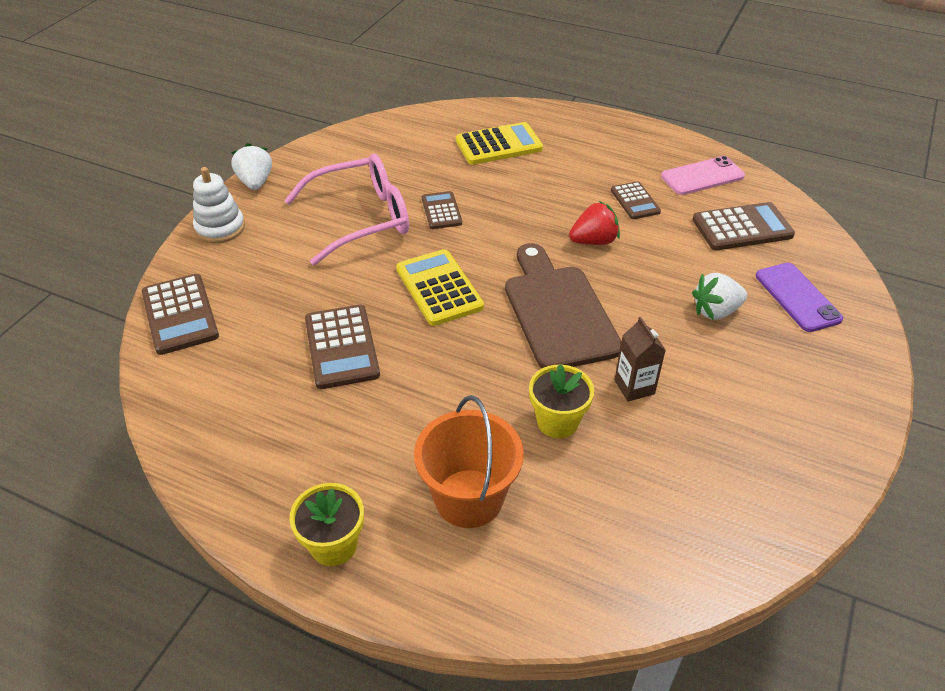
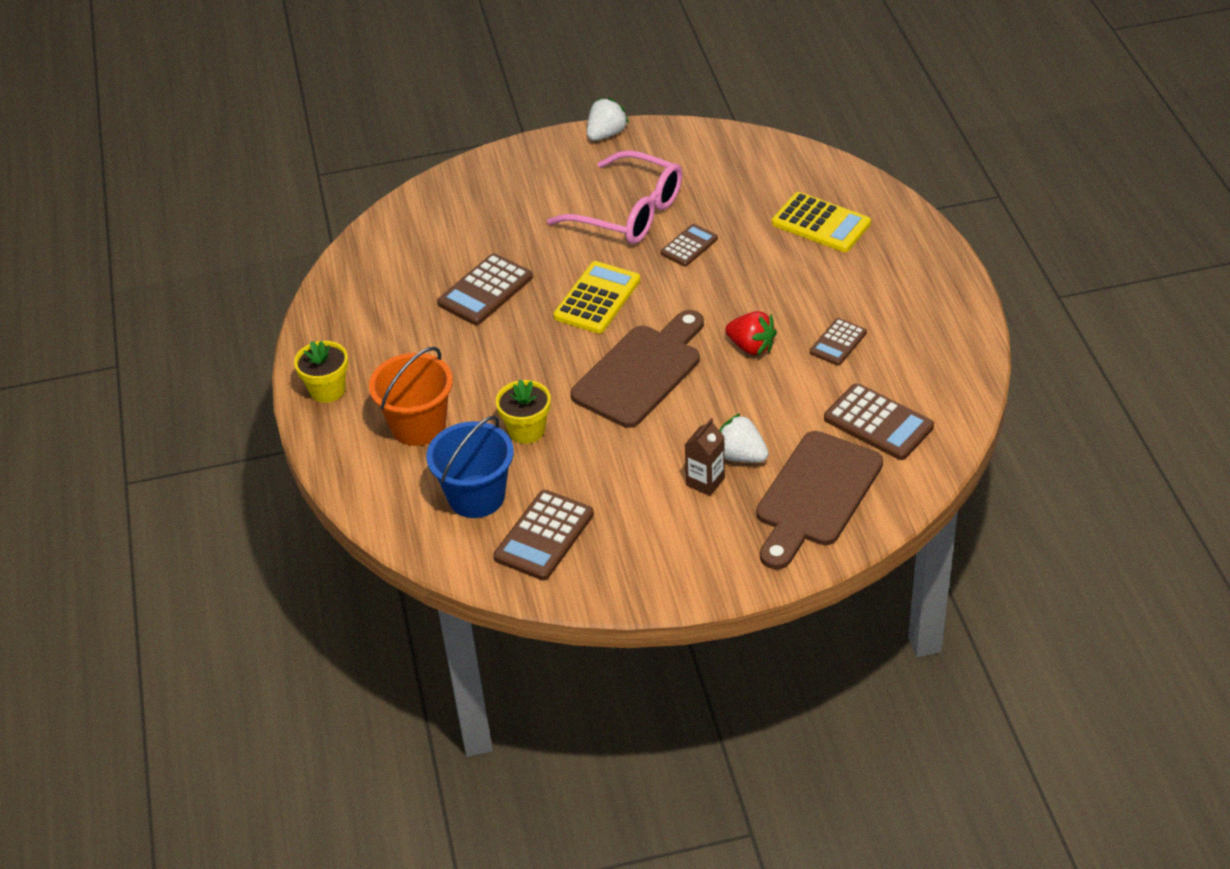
camera: 55 degrees right, 0 degrees up
(180, 314) = (433, 200): brown calculator -> brown calculator (544, 536)
(220, 228) = (535, 155): white stacking toy -> none
(615, 510) = (476, 496): none -> blue bucket
(634, 387) = (602, 451): brown carton -> brown carton (705, 482)
(702, 176) = (930, 364): pink phone -> none
(797, 297) = (815, 495): purple phone -> brown cutting board

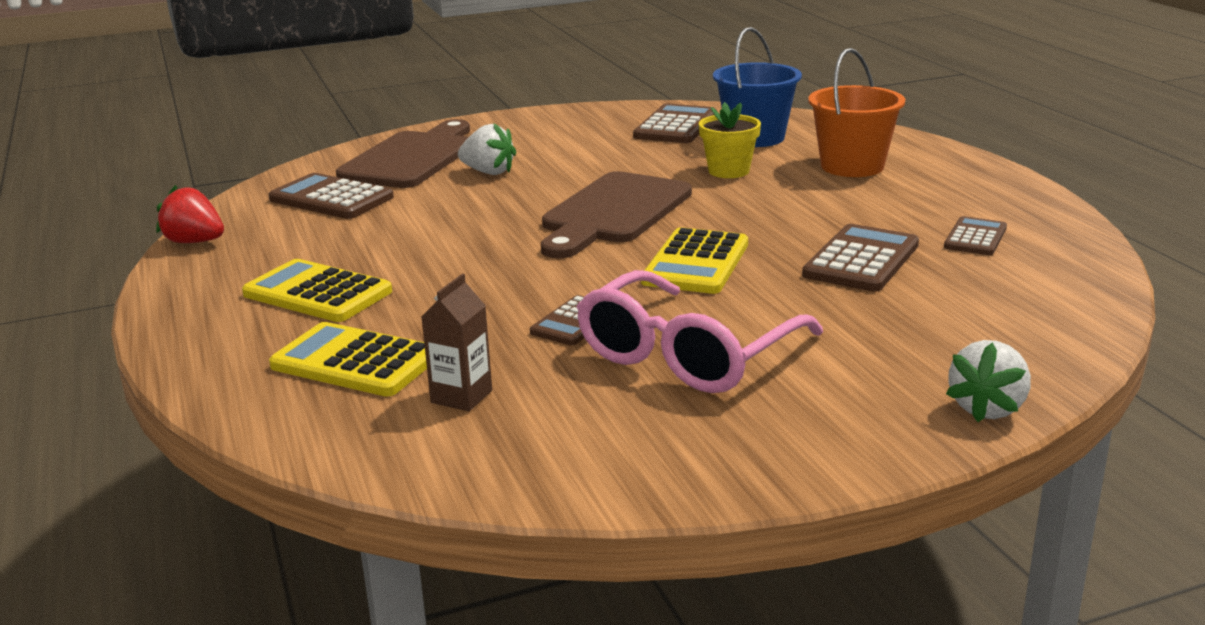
camera: 170 degrees right, 20 degrees down
(327, 390) = (983, 179): yellow flower pot -> none
(606, 134) = (788, 475): white strawberry -> white strawberry (987, 408)
(629, 212) = (687, 355): pink glasses -> pink glasses turned 75 degrees counterclockwise
(705, 482) = (525, 158): brown carton -> brown carton (461, 396)
(751, 347) = (476, 238): red strawberry -> red strawberry (195, 242)
(838, 342) = (362, 248): brown calculator -> brown calculator (975, 237)
(859, 291) = (318, 293): none -> yellow calculator

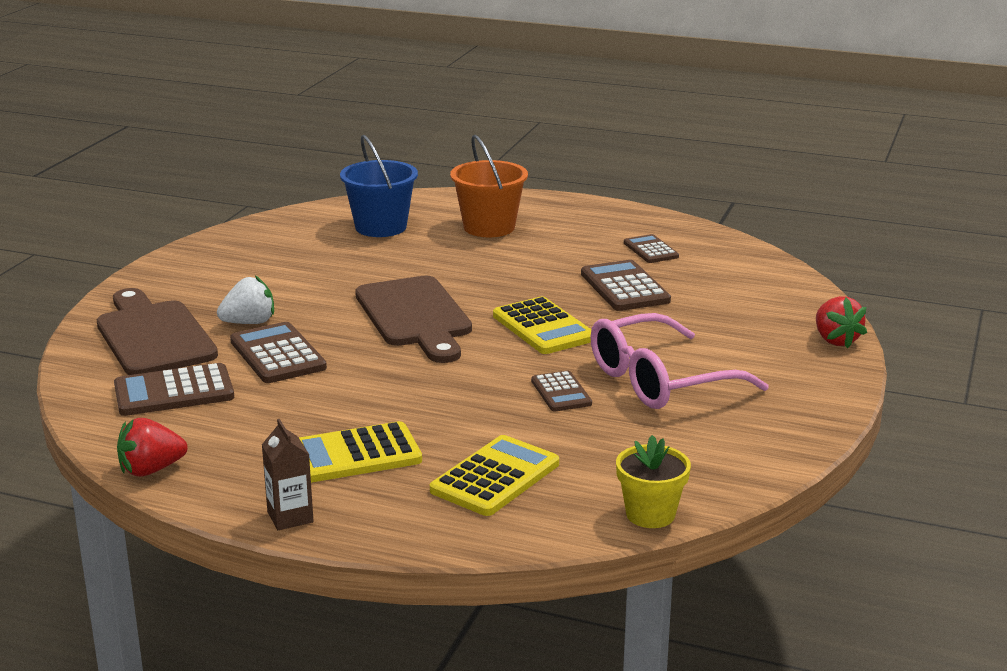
camera: 50 degrees left, 0 degrees up
(355, 362) = (495, 477): yellow calculator -> yellow calculator turned 150 degrees clockwise
(461, 396) = (603, 461): brown carton -> brown carton (290, 517)
(676, 126) = (302, 237): brown calculator -> brown calculator (278, 354)
(687, 355) = (660, 381): pink glasses -> pink glasses turned 75 degrees clockwise
(728, 171) = (420, 258): yellow flower pot -> yellow flower pot (650, 514)
(987, 408) = (835, 340): white strawberry -> red strawberry

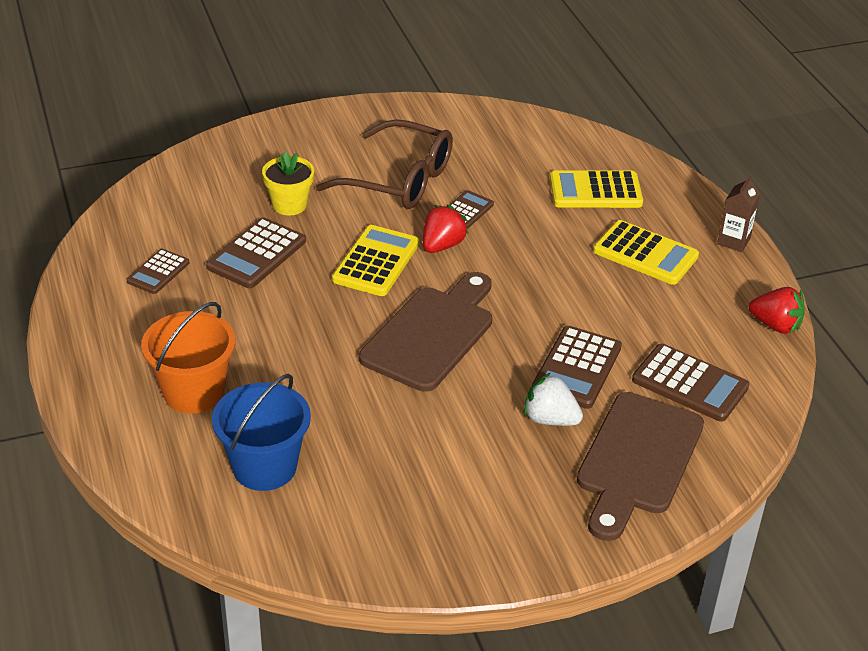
camera: 130 degrees left, 15 degrees up
(650, 514) = (560, 127): yellow flower pot -> yellow flower pot (289, 205)
(660, 381) = (399, 180): pink glasses -> brown glasses
(835, 340) = (253, 134): red strawberry -> red strawberry (442, 245)

